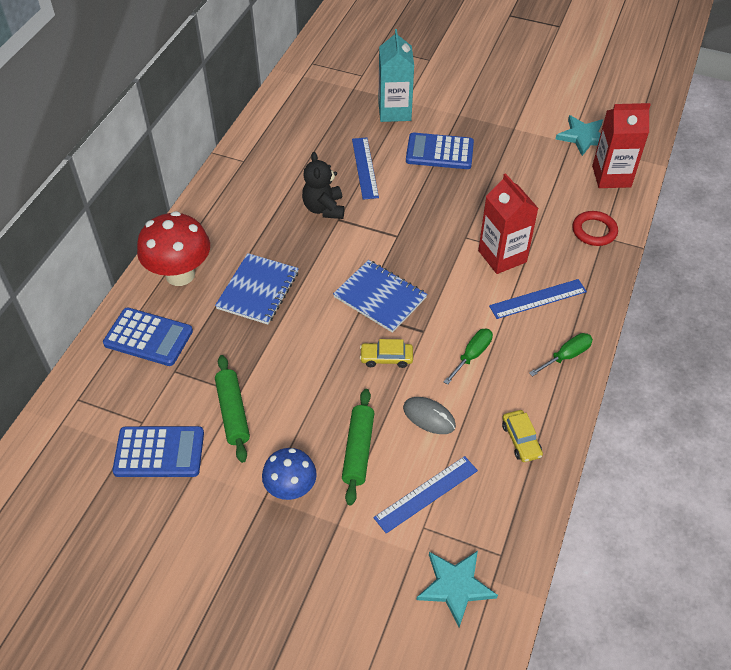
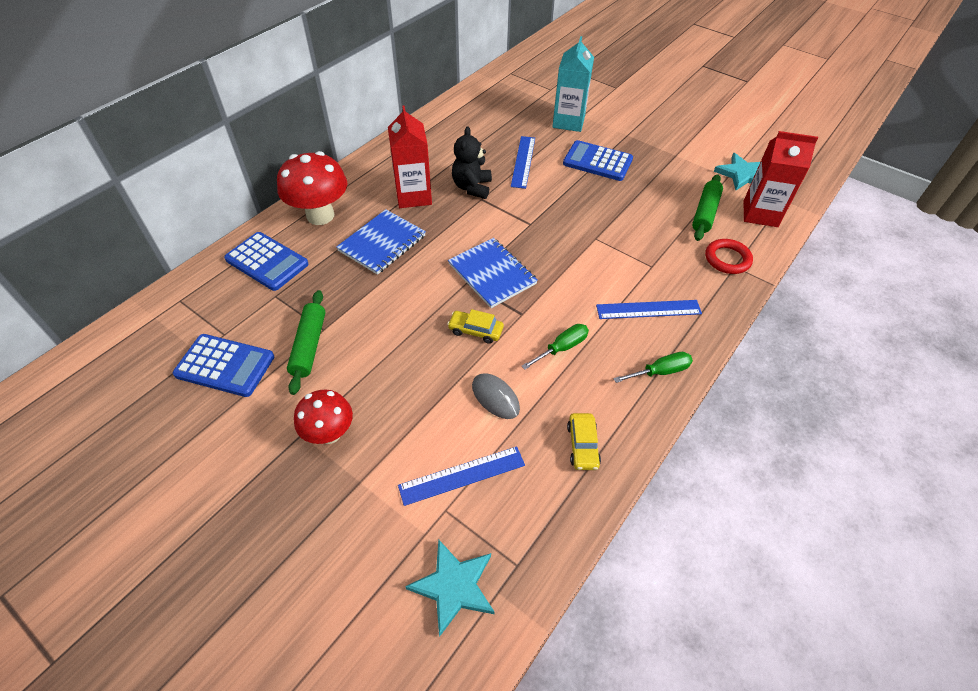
camera: 15 degrees right, 0 degrees up
(291, 489) = (329, 433): blue mushroom -> red mushroom
(358, 450) = (412, 412): green rolling pin -> green rolling pin (705, 213)
(502, 256) = (625, 263): red carton -> red carton (413, 196)

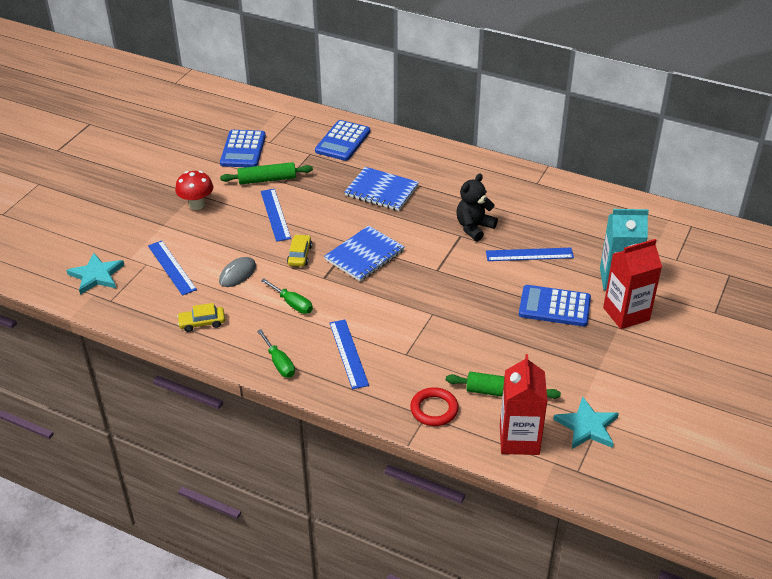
camera: 80 degrees right, 10 degrees down
(320, 215) = (403, 153): red mushroom -> none
(388, 345) = (275, 214): none -> blue ruler
(413, 196) = (447, 196): red carton -> red carton (626, 314)
(472, 187) = (474, 227): black teddy bear -> black teddy bear turned 45 degrees counterclockwise
(597, 162) = (554, 307): blue calculator -> blue calculator turned 90 degrees counterclockwise

